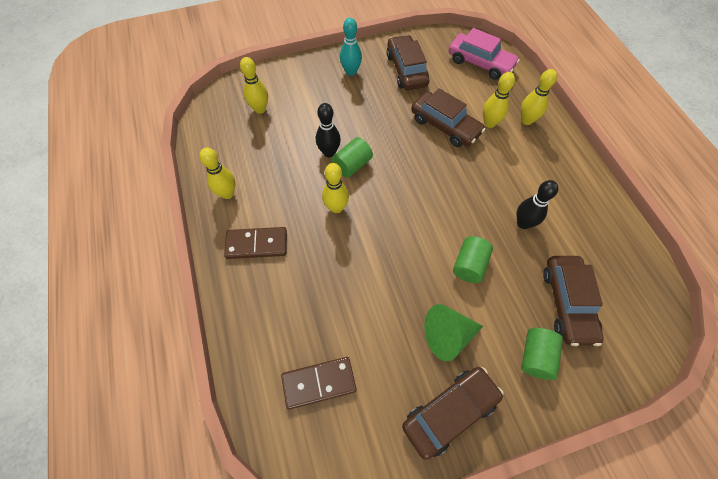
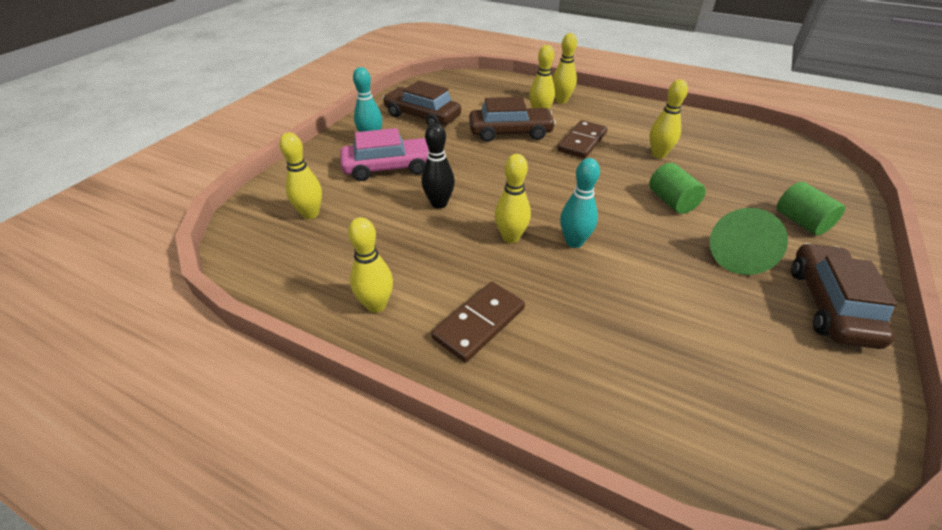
camera: 45 degrees left, 20 degrees down
(319, 383) = (724, 384): brown domino -> brown domino (582, 142)
(352, 165) = (475, 199): green cylinder -> none
(365, 240) = (574, 242): none -> turquoise bowling pin
(480, 63) = (476, 86): pink car -> pink car (389, 168)
(523, 223) = (658, 154): black bowling pin -> yellow bowling pin
(567, 303) = (759, 179): brown car -> none

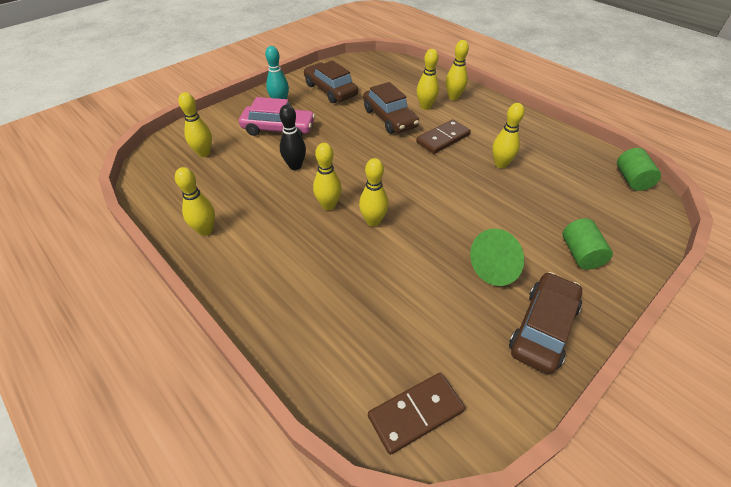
camera: 20 degrees right, 5 degrees up
(479, 323) = (263, 262): brown domino -> brown domino (416, 413)
(510, 132) = (389, 118): brown car -> brown car turned 45 degrees clockwise
(574, 242) = (373, 221): turquoise bowling pin -> yellow bowling pin
(671, 201) = (478, 208): green cylinder -> green cylinder (631, 179)

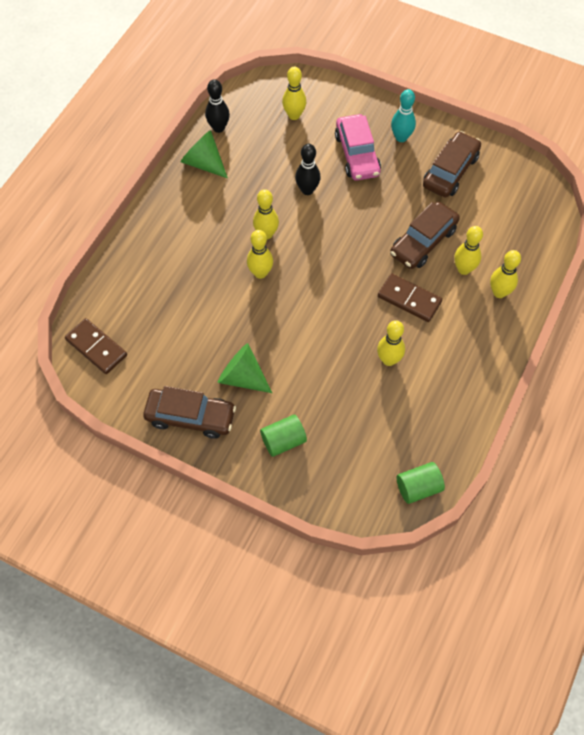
camera: 70 degrees right, 15 degrees up
(170, 207) = (218, 128): none -> black bowling pin
(205, 230) = (204, 163): yellow bowling pin -> green cone

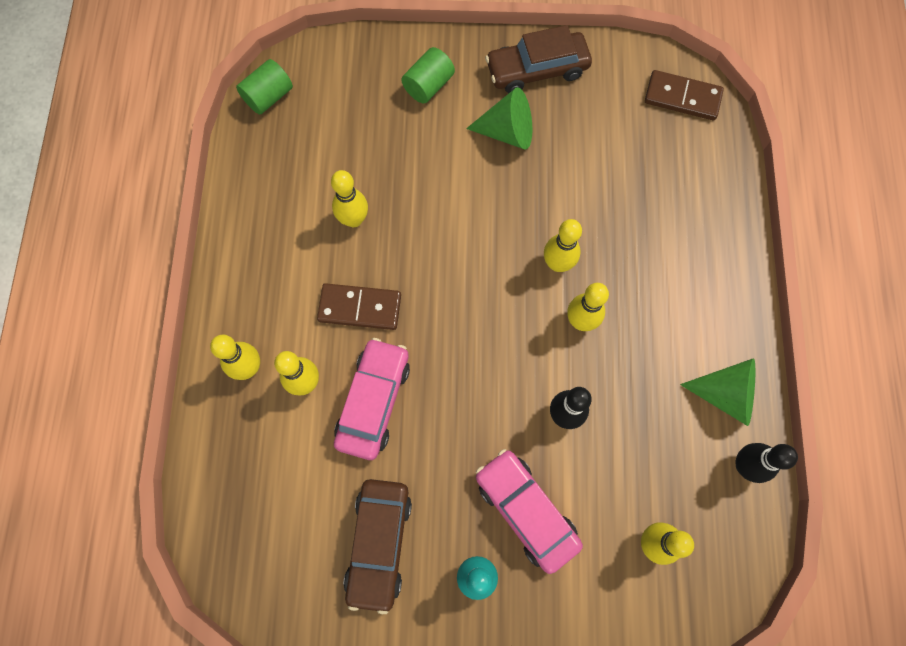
camera: 155 degrees right, 10 degrees up
(423, 241) = (374, 401): brown car -> pink car

